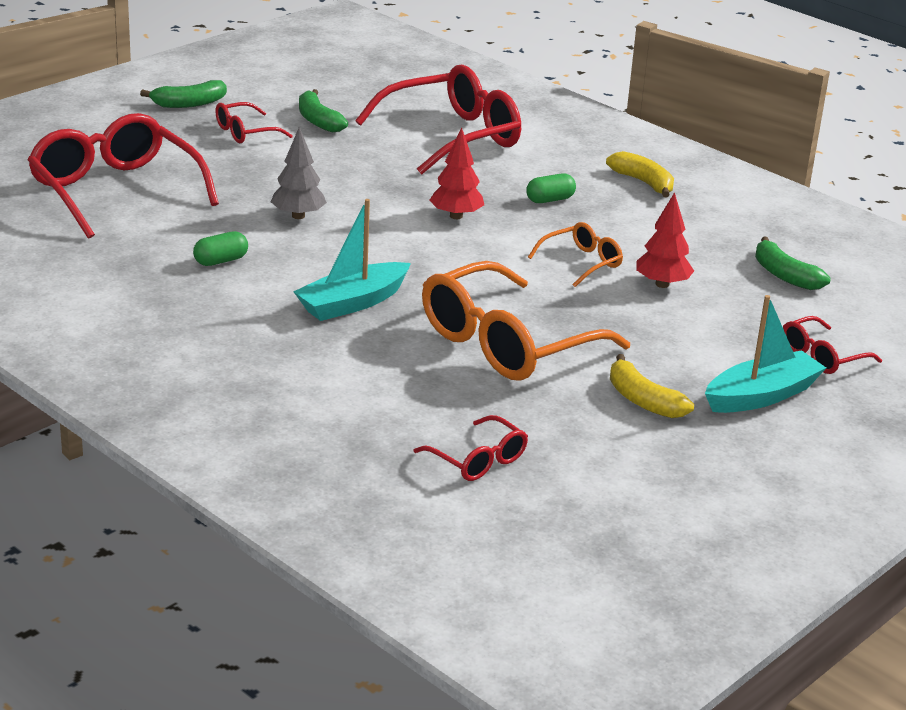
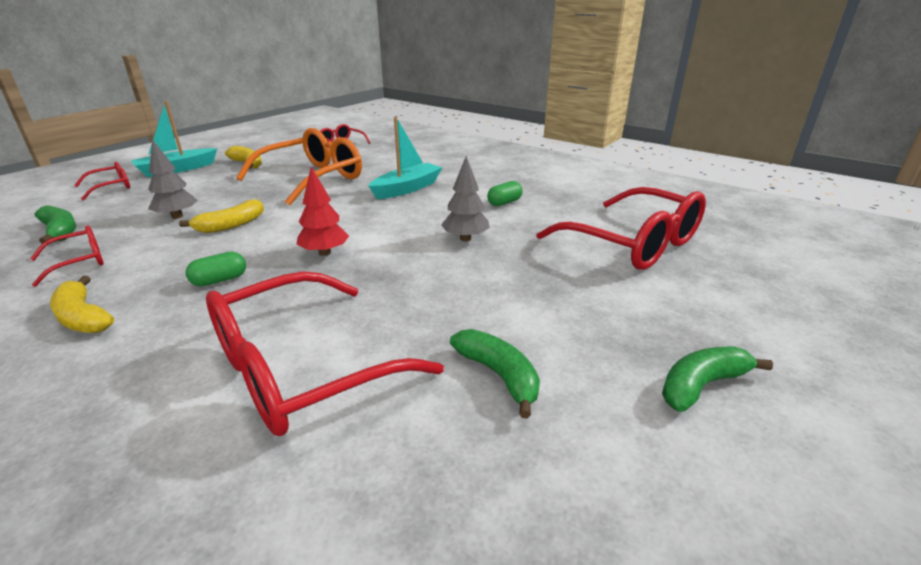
camera: 175 degrees right, 0 degrees up
(246, 132) = (579, 335): red glasses -> red glasses (78, 262)
(581, 263) = (231, 225): orange glasses -> yellow banana
(662, 284) = (177, 216): red tree -> grey tree

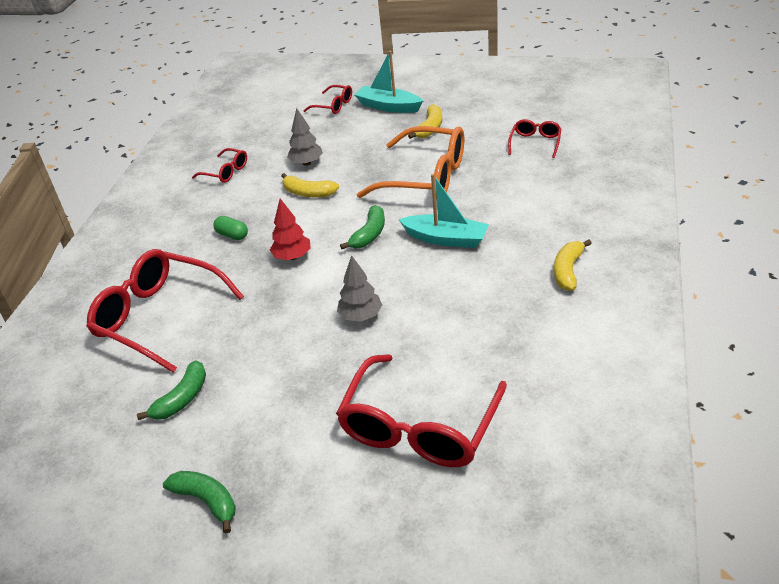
camera: 70 degrees right, 10 degrees up
(60, 231) = (257, 137): green banana -> green banana (369, 234)
(83, 317) = (173, 215): yellow banana -> yellow banana (568, 271)
(504, 203) = (459, 312): green capsule -> none

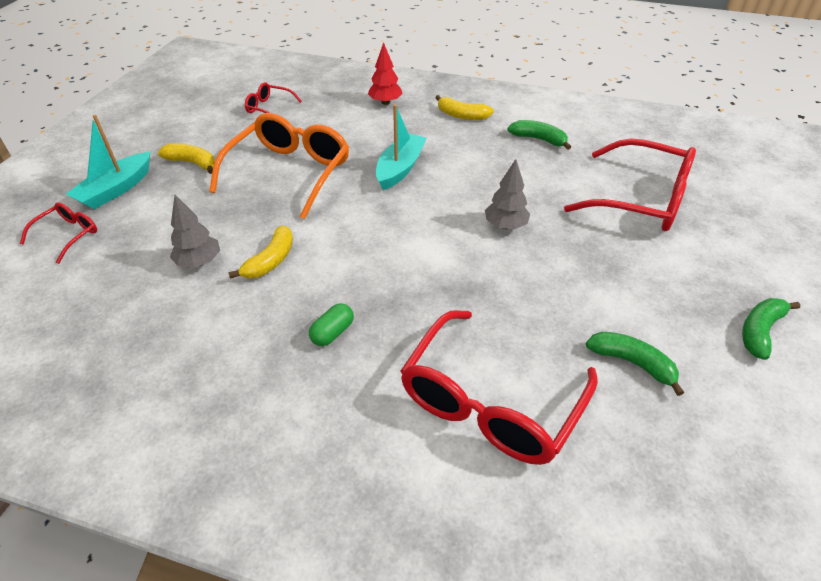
camera: 90 degrees left, 5 degrees up
(225, 172) = (164, 349): red glasses -> none
(292, 257) = (397, 274): red tree -> red tree (385, 102)
(369, 234) = (375, 215): green banana -> green banana (538, 139)

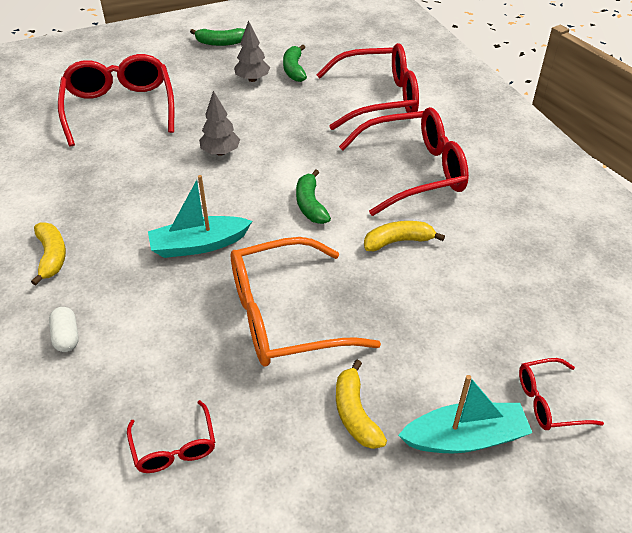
camera: 130 degrees left, 0 degrees up
(199, 262) = (451, 279): grey tree -> grey tree (252, 79)
(332, 332) = (413, 171): green capsule -> red glasses
(385, 102) = (66, 337): red tree -> white capsule
(538, 139) = (64, 186): green banana -> green banana (310, 205)

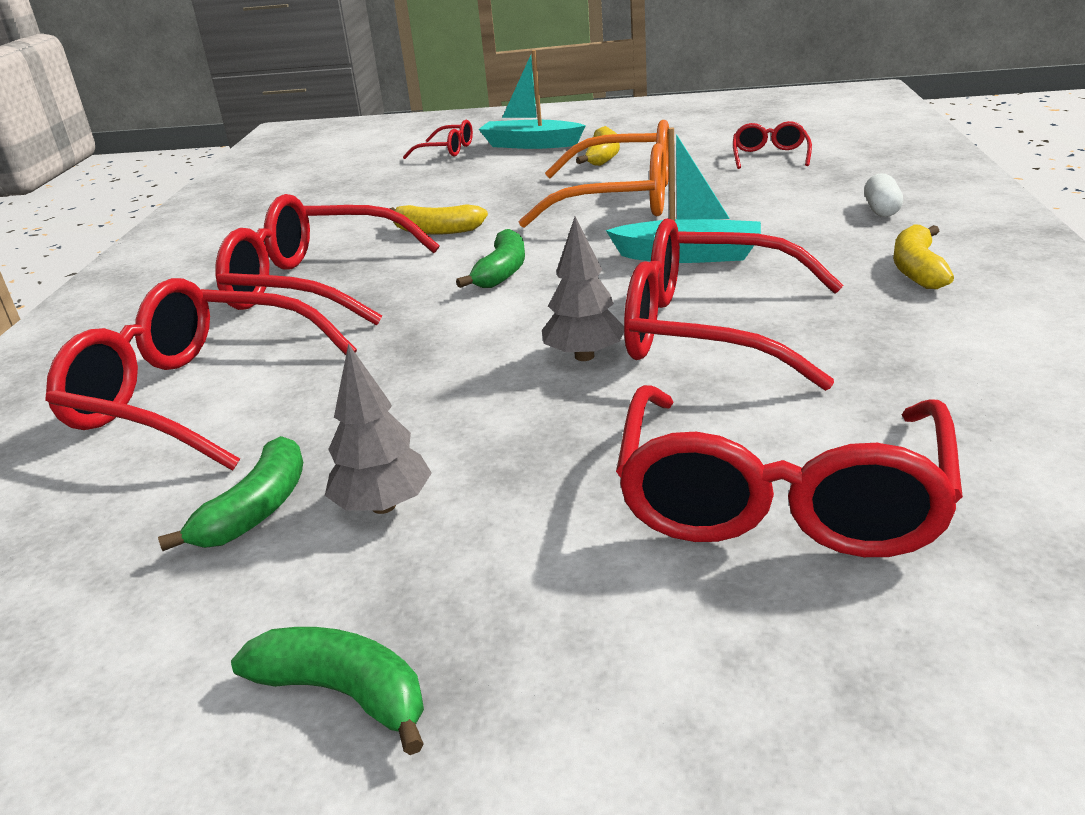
camera: 150 degrees left, 15 degrees down
(165, 181) = (711, 330): none -> red glasses

